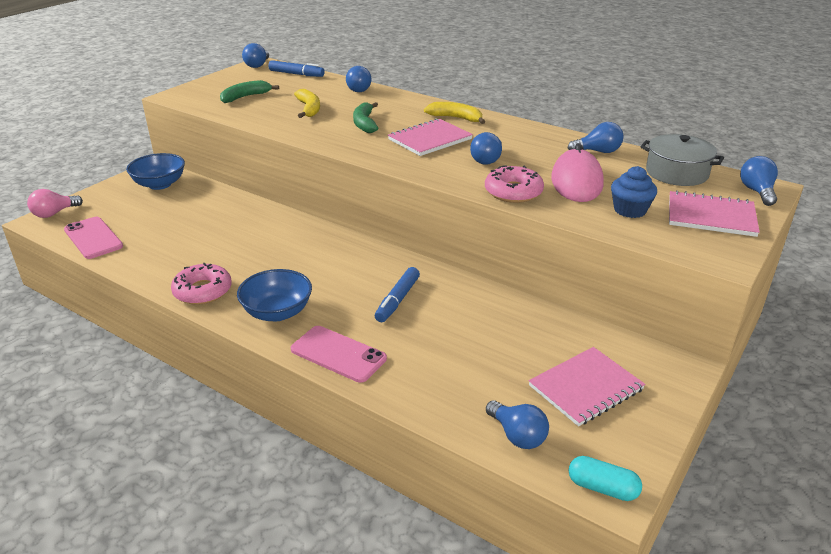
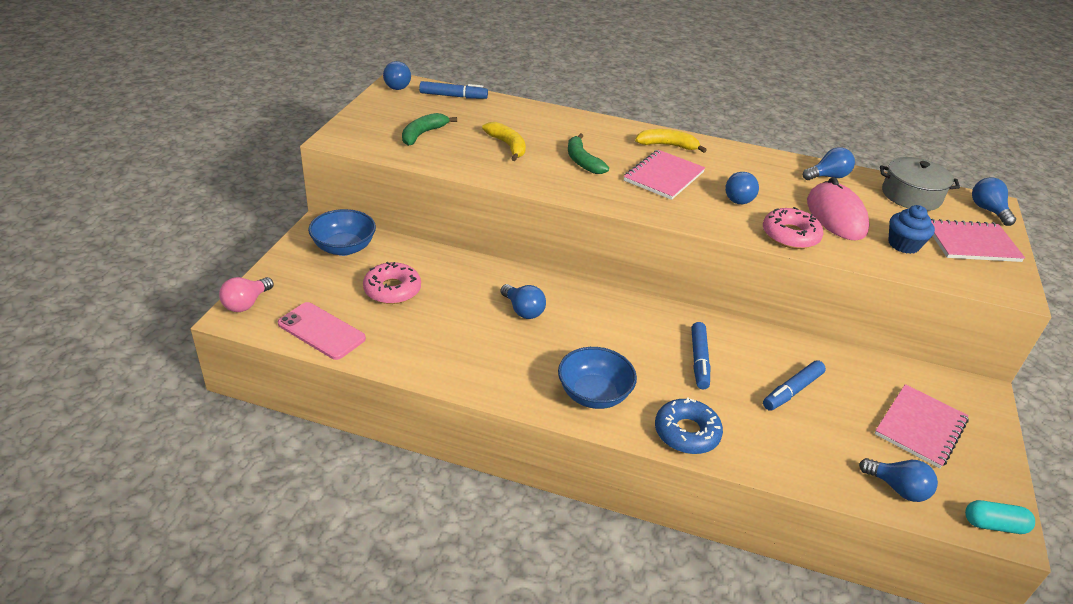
camera: 20 degrees left, 5 degrees up
(203, 291) = (498, 381): pink donut -> pink donut (392, 290)
(338, 354) = (686, 433): pink phone -> blue donut
(357, 89) = (537, 114): blue light bulb -> blue light bulb (523, 310)
(471, 337) = (792, 391): none -> blue marker

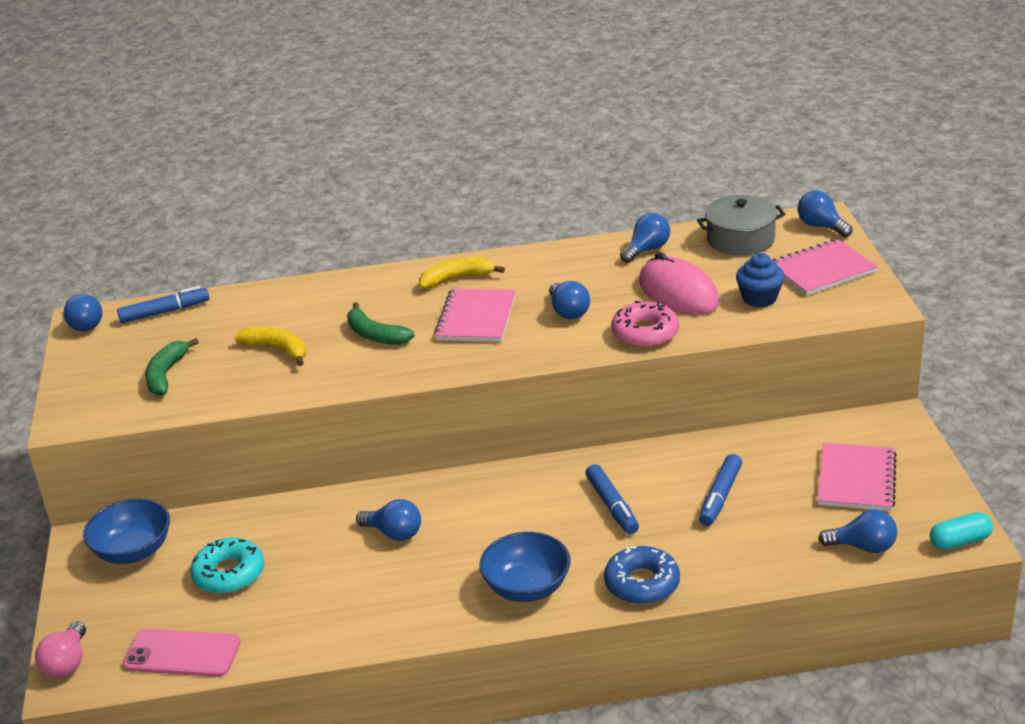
camera: 20 degrees left, 5 degrees down
(392, 290) = (229, 574): pink donut -> turquoise donut

